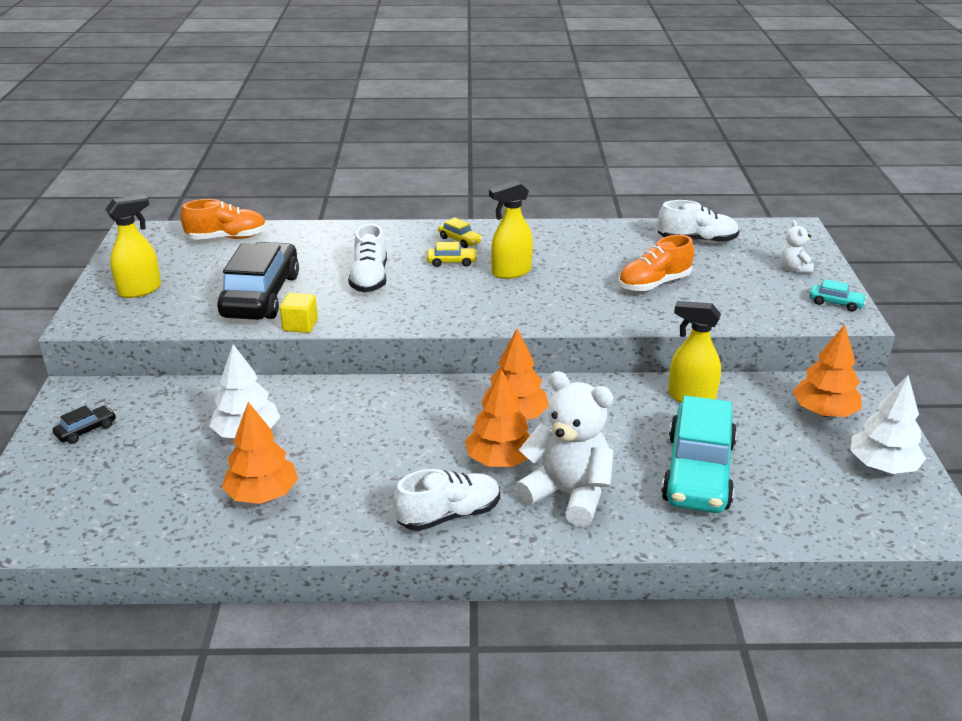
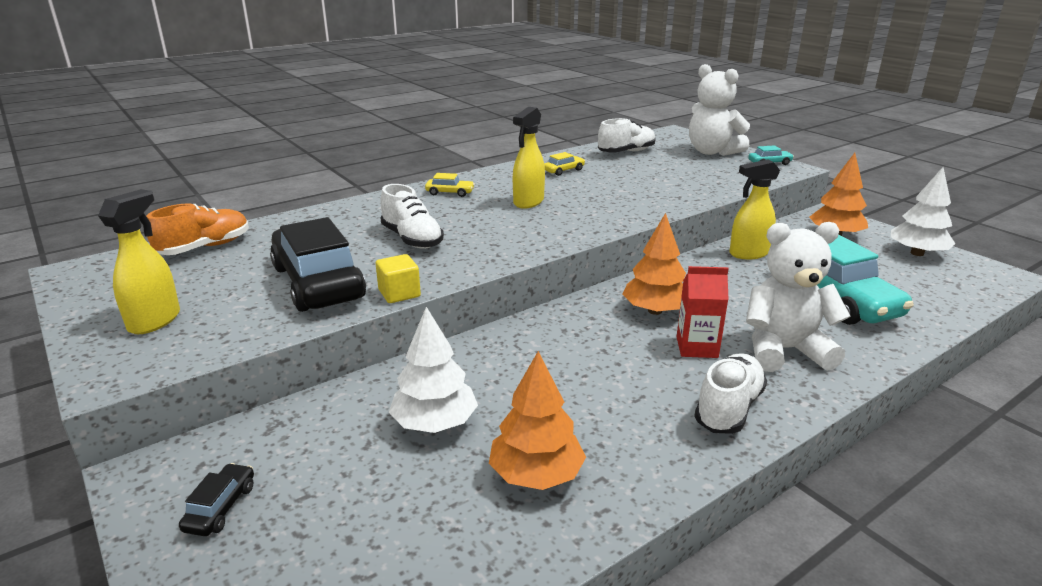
camera: 35 degrees left, 5 degrees down
(452, 262) = (467, 208): yellow car -> yellow car (564, 170)
(500, 460) = (697, 347): orange tree -> red carton
(654, 284) = (644, 182): orange shoe -> none
(794, 268) = (712, 152): white teddy bear -> white teddy bear, size x2.10

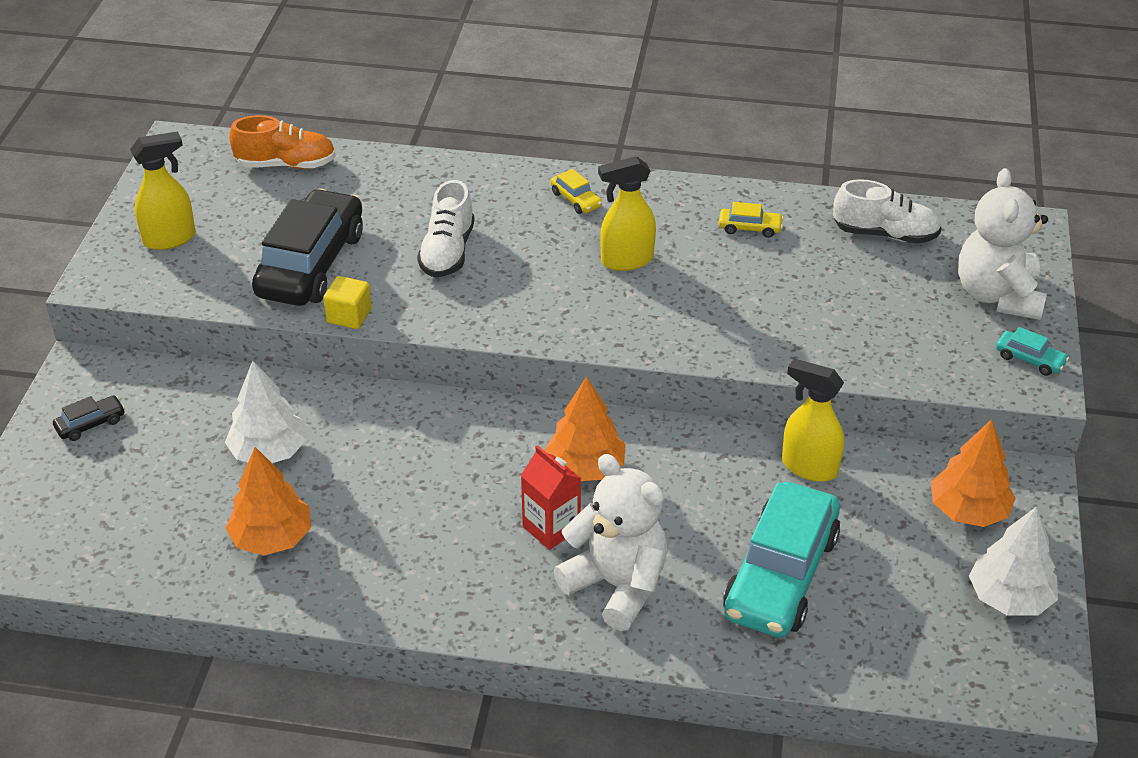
camera: 45 degrees right, 15 degrees up
(728, 408) = (474, 594): white shoe -> none

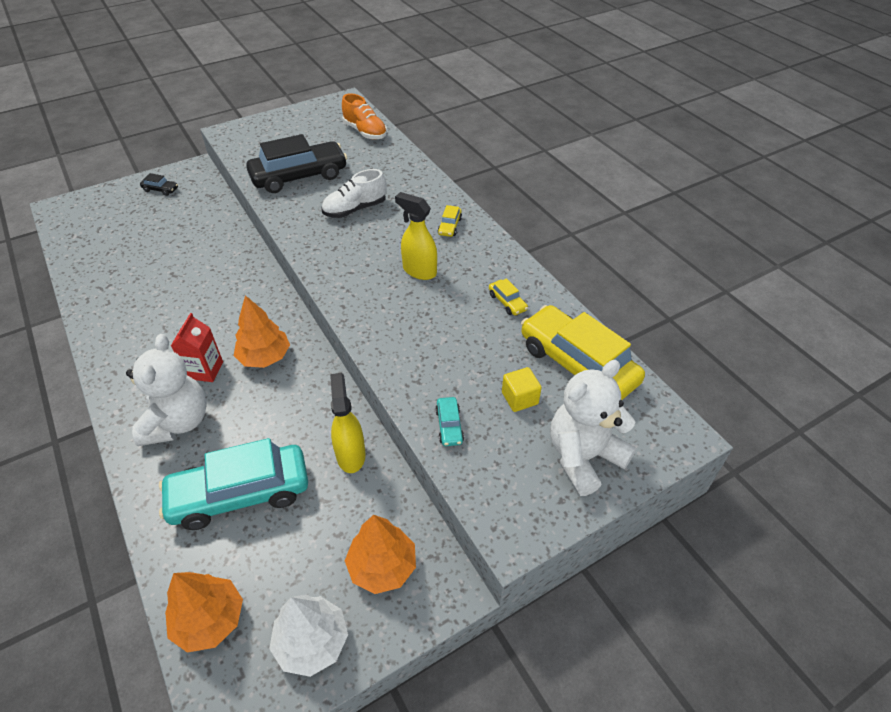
camera: 50 degrees right, 5 degrees up
(170, 239) = (275, 133): yellow spray bottle -> none
(269, 451) = (184, 246): white tree -> none
(272, 538) = (124, 279): orange tree -> orange tree (209, 620)
(349, 316) = (272, 207): yellow cube -> yellow cube (519, 398)
(885, 234) = (577, 364): white shoe -> yellow car
(1029, 359) = (533, 513): turquoise car -> turquoise car (449, 426)

